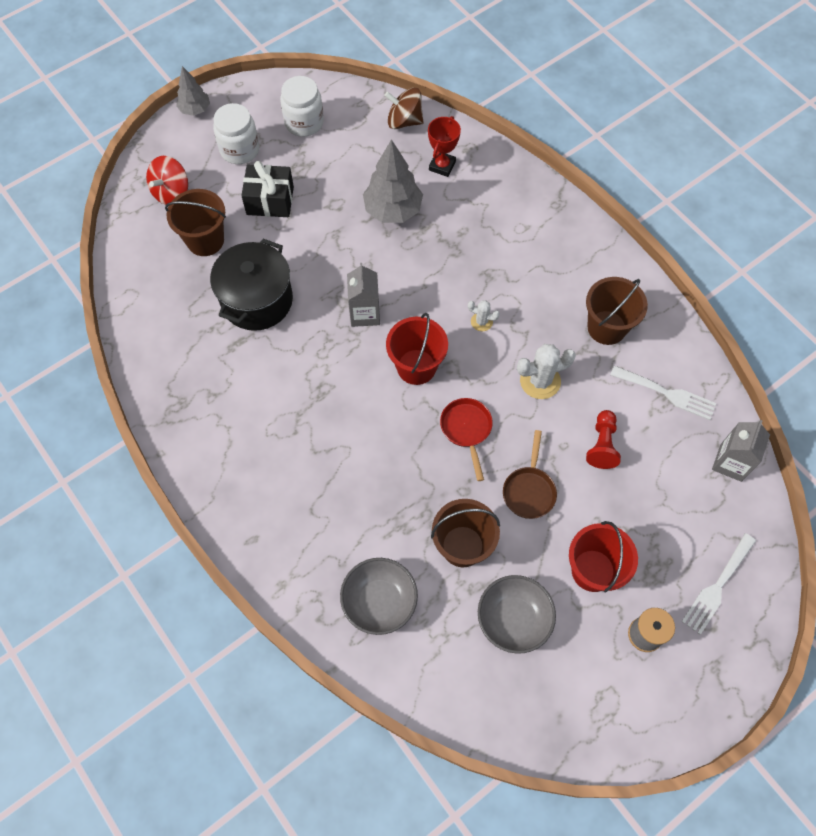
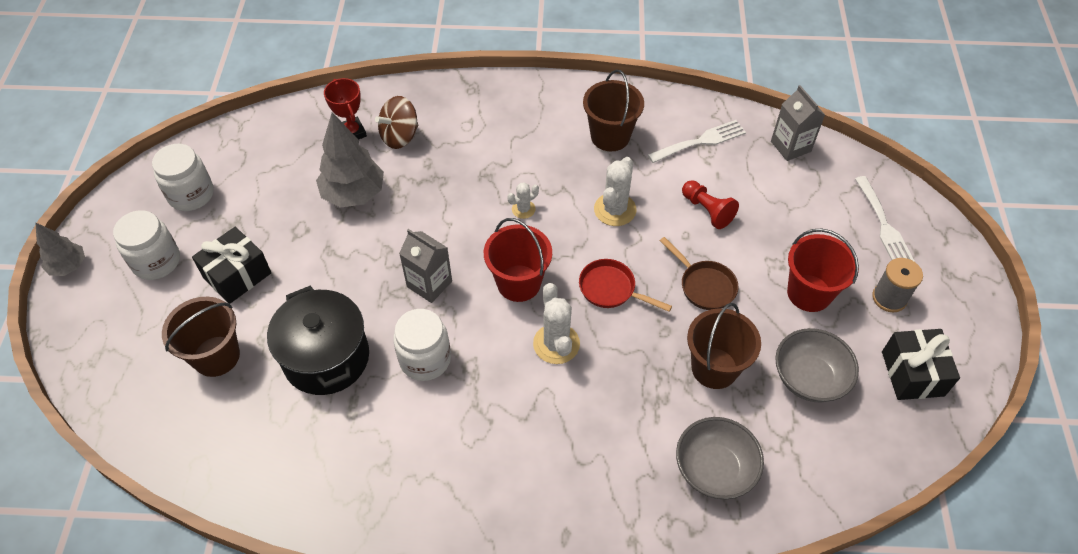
camera: 50 degrees left, 10 degrees down
(171, 192) = (131, 348): red spinning top -> none
(306, 357) = (425, 359): none -> white jar
(389, 428) = (556, 344): none -> white cactus
(404, 121) = (279, 127): brown spinning top -> brown spinning top (400, 136)
(586, 695) = (912, 373): none -> black gift

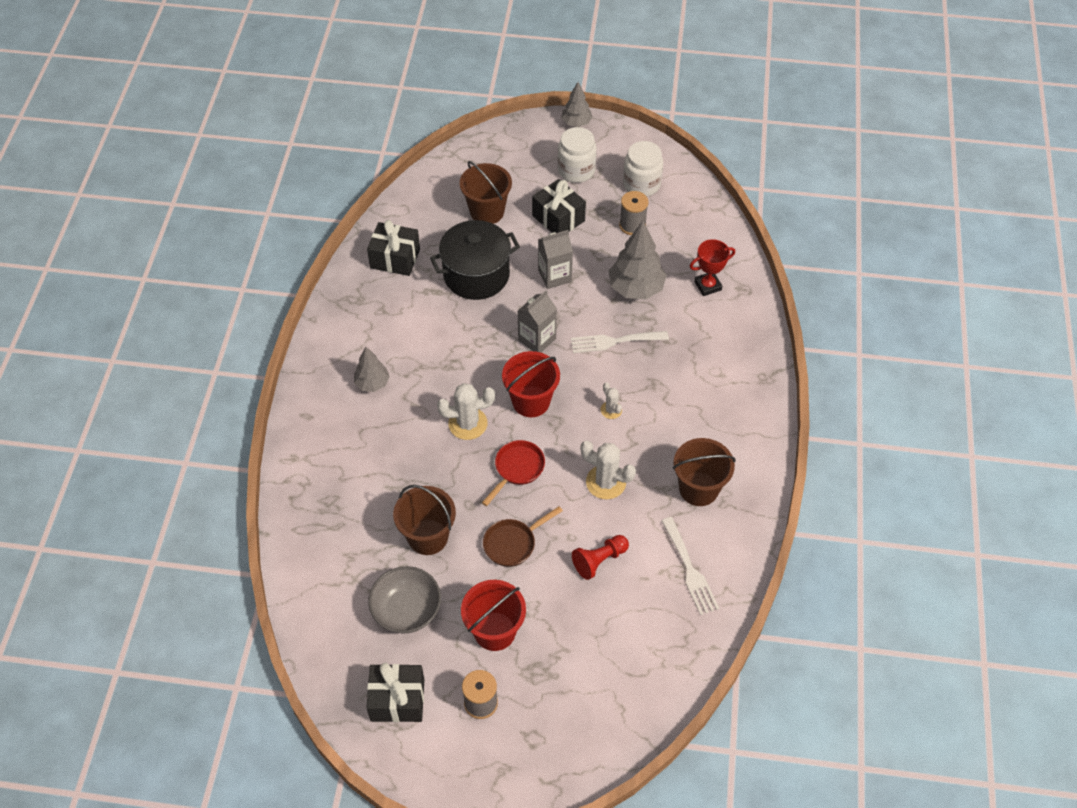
camera: 95 degrees right, 0 degrees up
(257, 201) = (632, 225): none -> grey spool
(291, 461) = (395, 258): none -> black gift
(400, 136) = (702, 320): brown spinning top -> none
(425, 359) = (466, 335): white jar -> none
(506, 460) = (372, 383): none -> grey tree
(714, 469) = (338, 521): grey bowl -> none
(790, 146) = (680, 656): grey carton -> grey carton (554, 276)
(884, 225) = (568, 723): white fork -> white fork (614, 341)

